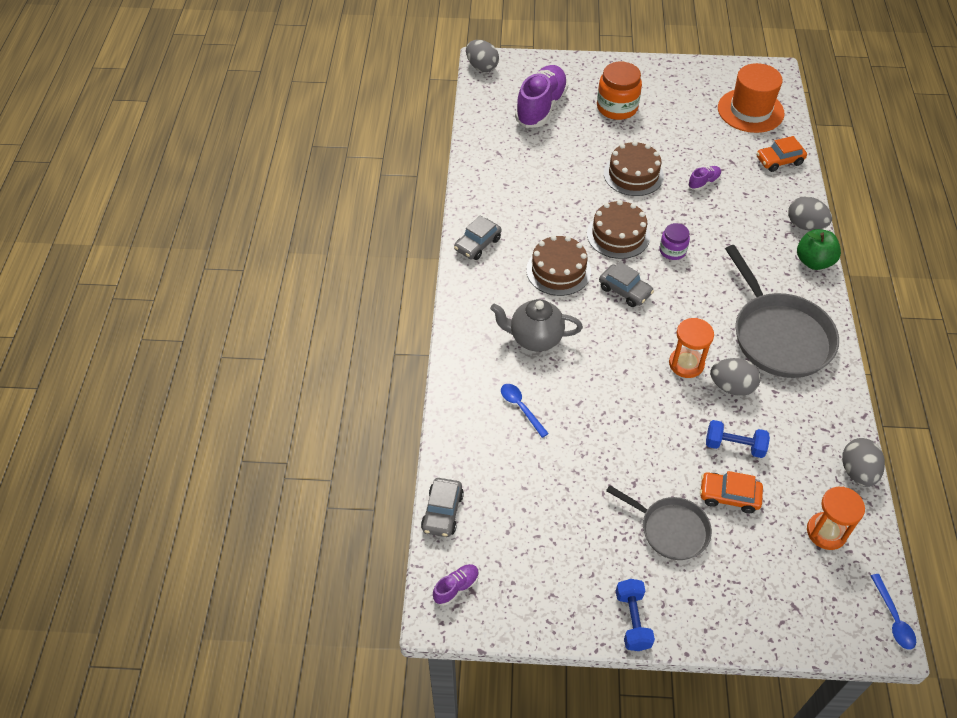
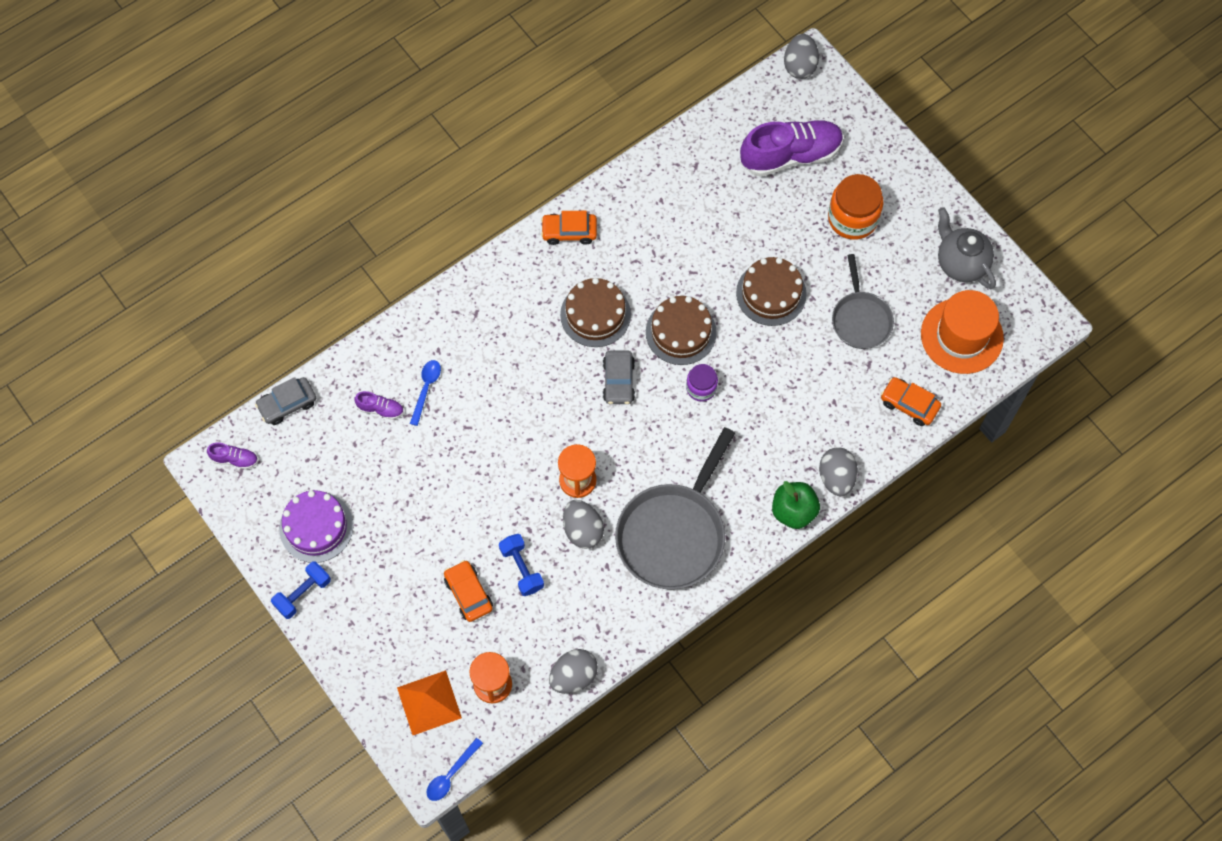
camera: 50 degrees right, 15 degrees up
(477, 244) = (569, 232): grey car -> orange car
(535, 338) = (505, 349): grey teapot -> grey teapot (960, 263)
(576, 567) = (316, 527): none -> purple cake
(670, 529) = (402, 570): grey pan -> grey pan (860, 319)
(703, 183) = (815, 358): purple shoe -> purple shoe (380, 409)
(811, 590) = (429, 702): none -> orange pyramid

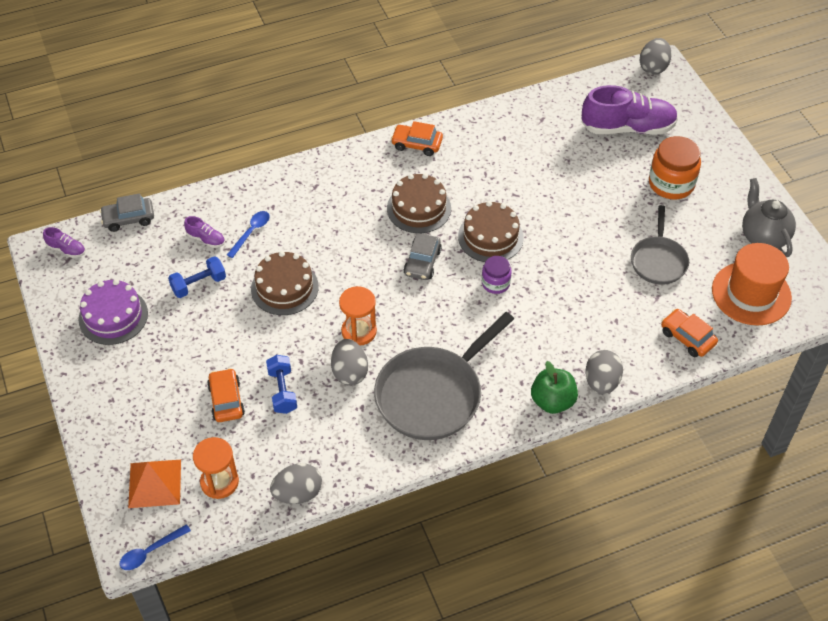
camera: 15 degrees right, 15 degrees down
(303, 593) = (79, 366): blue dumbbell -> blue dumbbell (199, 284)
(771, 293) = (581, 224): brown cake -> brown cake (284, 288)

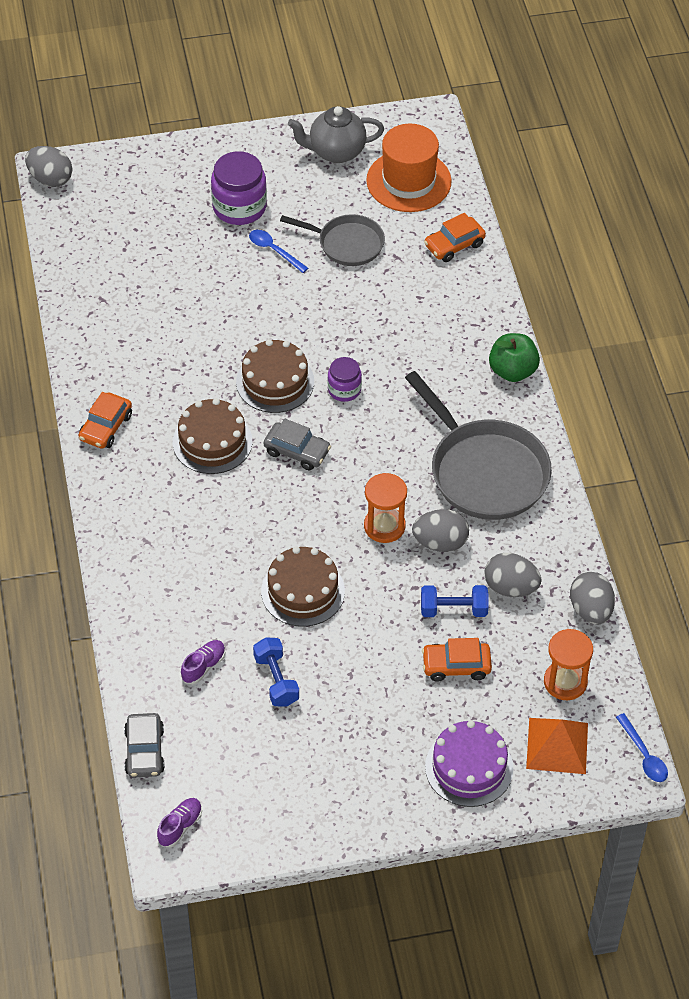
camera: 80 degrees left, 0 degrees up
(113, 316) = (305, 776): purple cake -> purple cake (469, 767)
(251, 232) = (205, 617): blue spoon -> blue spoon (274, 250)
(601, 382) = (496, 326): grey egg -> grey egg (510, 587)
(627, 128) = (142, 225): purple shoe -> none
(671, 183) = (239, 207): orange jar -> purple jar

